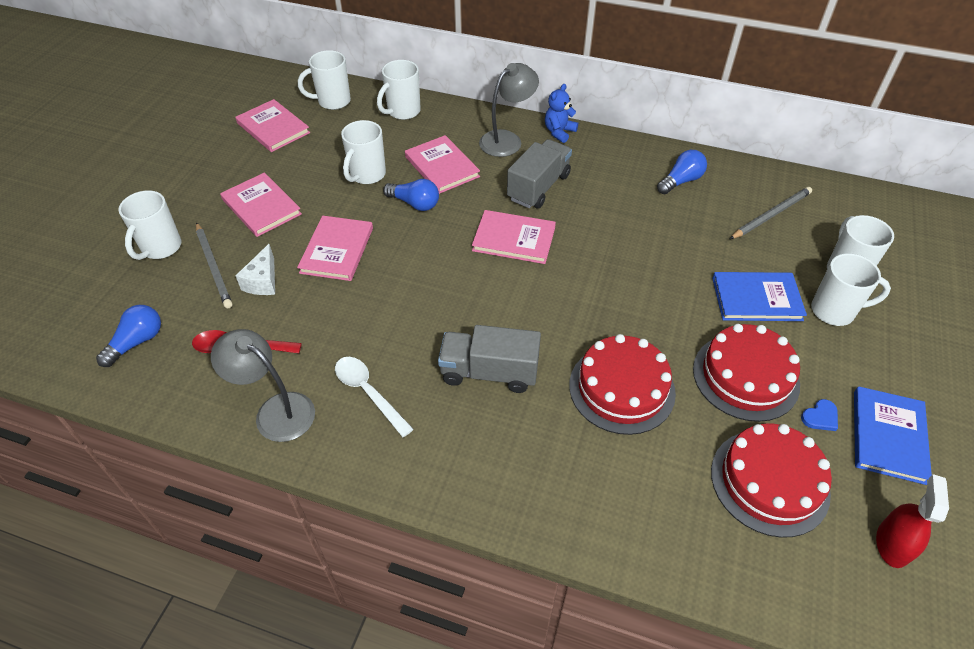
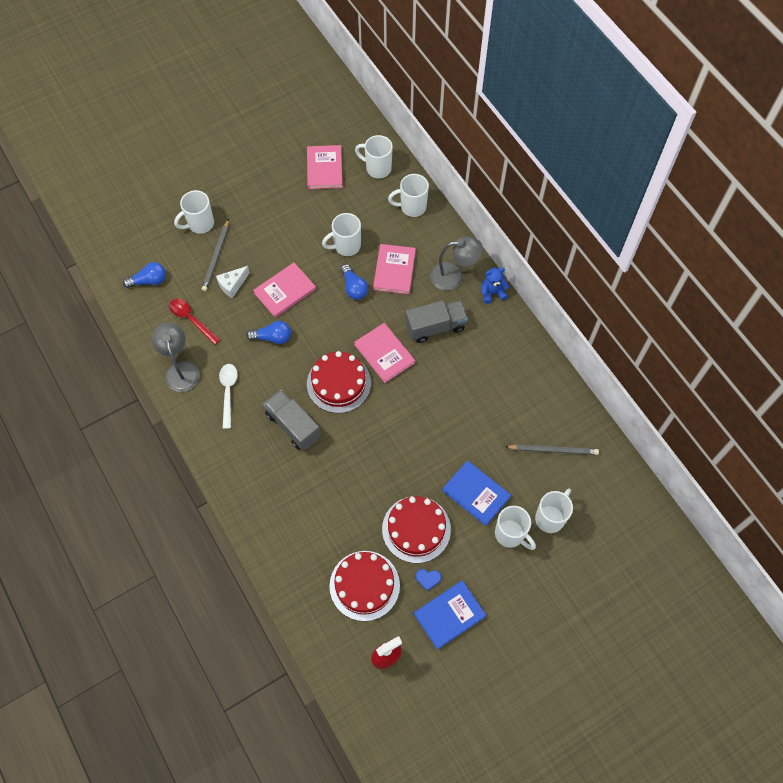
camera: 40 degrees right, 15 degrees up
(261, 207) = (271, 230): pink book -> none
(622, 388) = (347, 485): red cake -> red cake (339, 383)
(681, 181) = (526, 385): blue light bulb -> blue light bulb (272, 337)

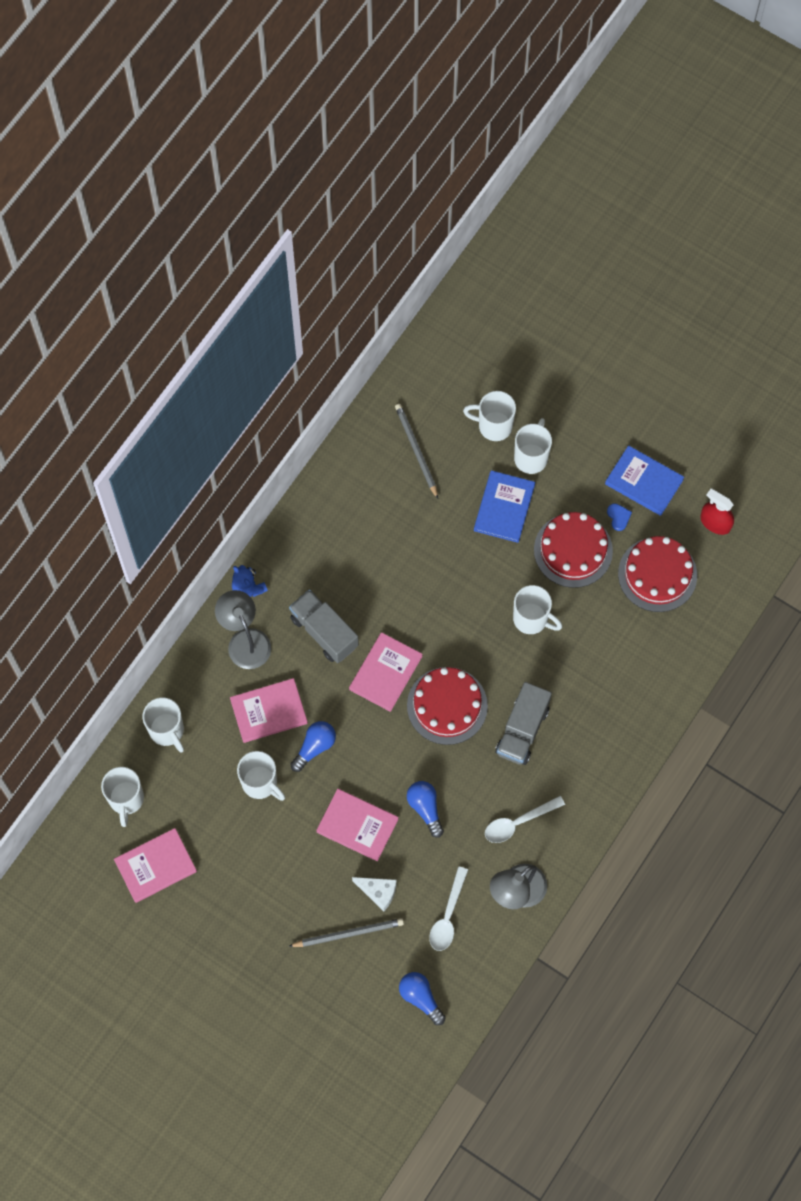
camera: 115 degrees left, 5 degrees up
(191, 319) = (448, 916): red spoon -> white spoon
(200, 224) = (311, 980): white mug -> white mug (531, 619)

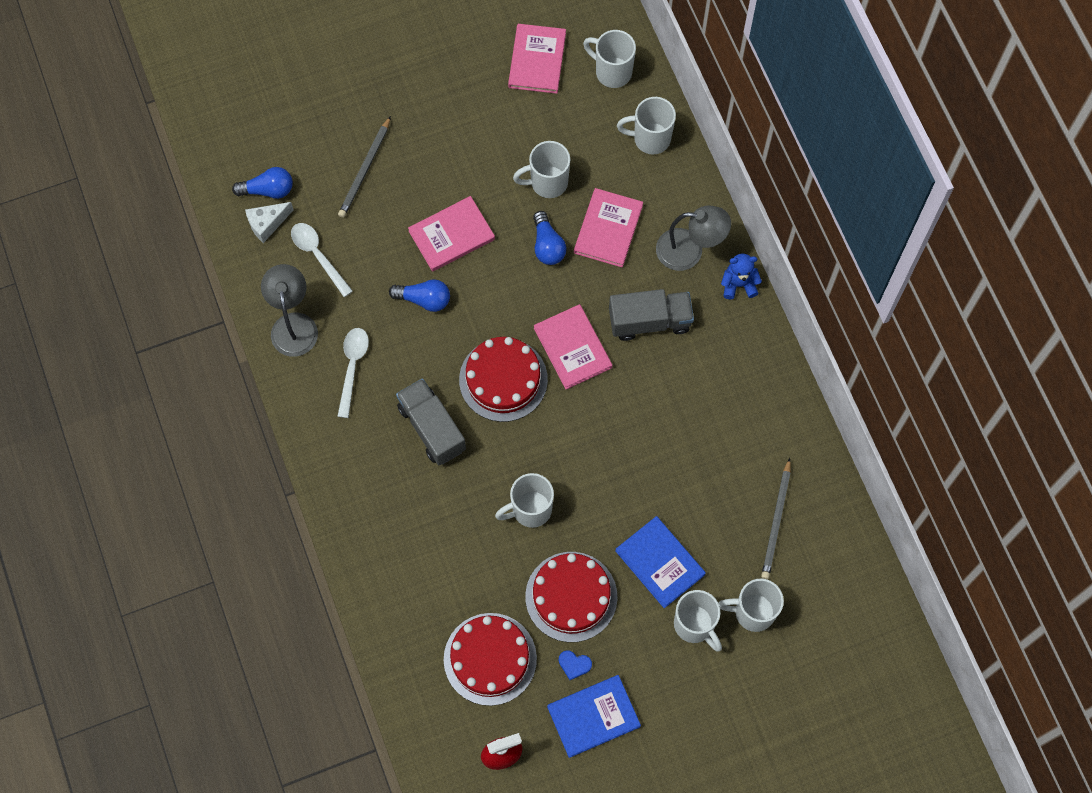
camera: 125 degrees right, 0 degrees up
(378, 892) = (381, 214): white cheese -> white cheese (267, 224)
(416, 450) = (776, 521): grey pencil -> grey pencil turned 90 degrees clockwise
(493, 426) = (752, 612): white mug -> white mug turned 135 degrees counterclockwise

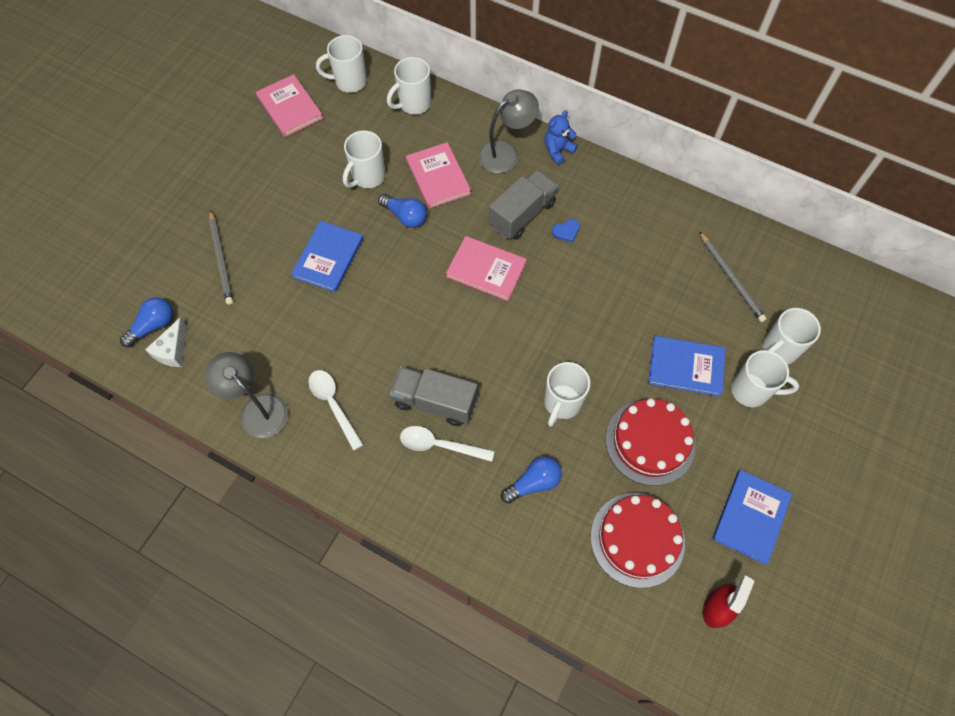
camera: 40 degrees left, 5 degrees down
(318, 256) = (235, 344): white spoon -> white spoon (439, 445)
(424, 299) = (347, 316): blue light bulb -> blue light bulb (533, 483)
(451, 235) = (328, 258): pink book -> blue book
(503, 379) = (456, 327): red cake -> none
(574, 664) = (700, 490): blue heart -> blue heart (566, 231)

